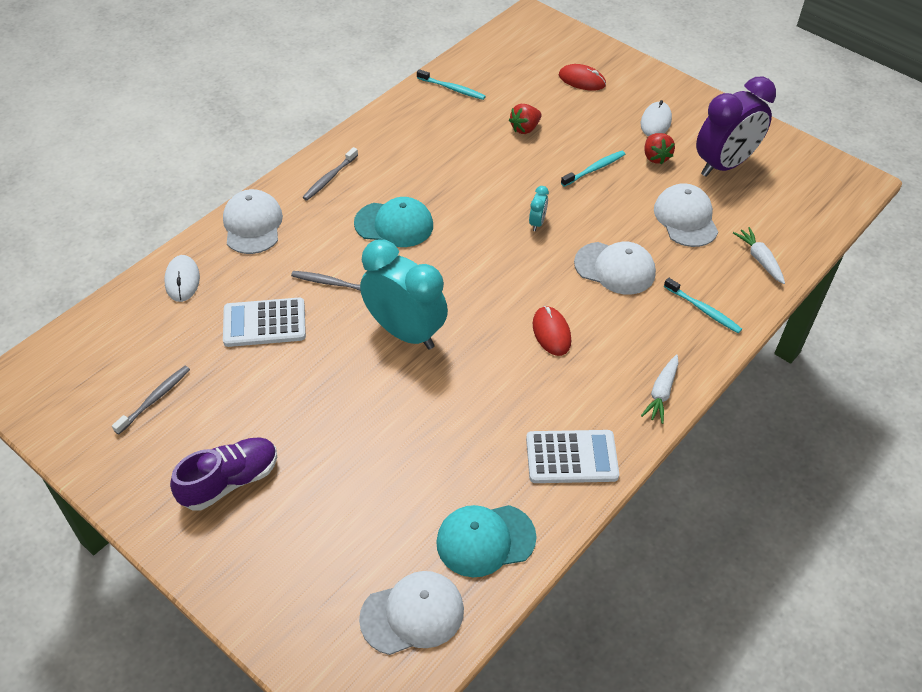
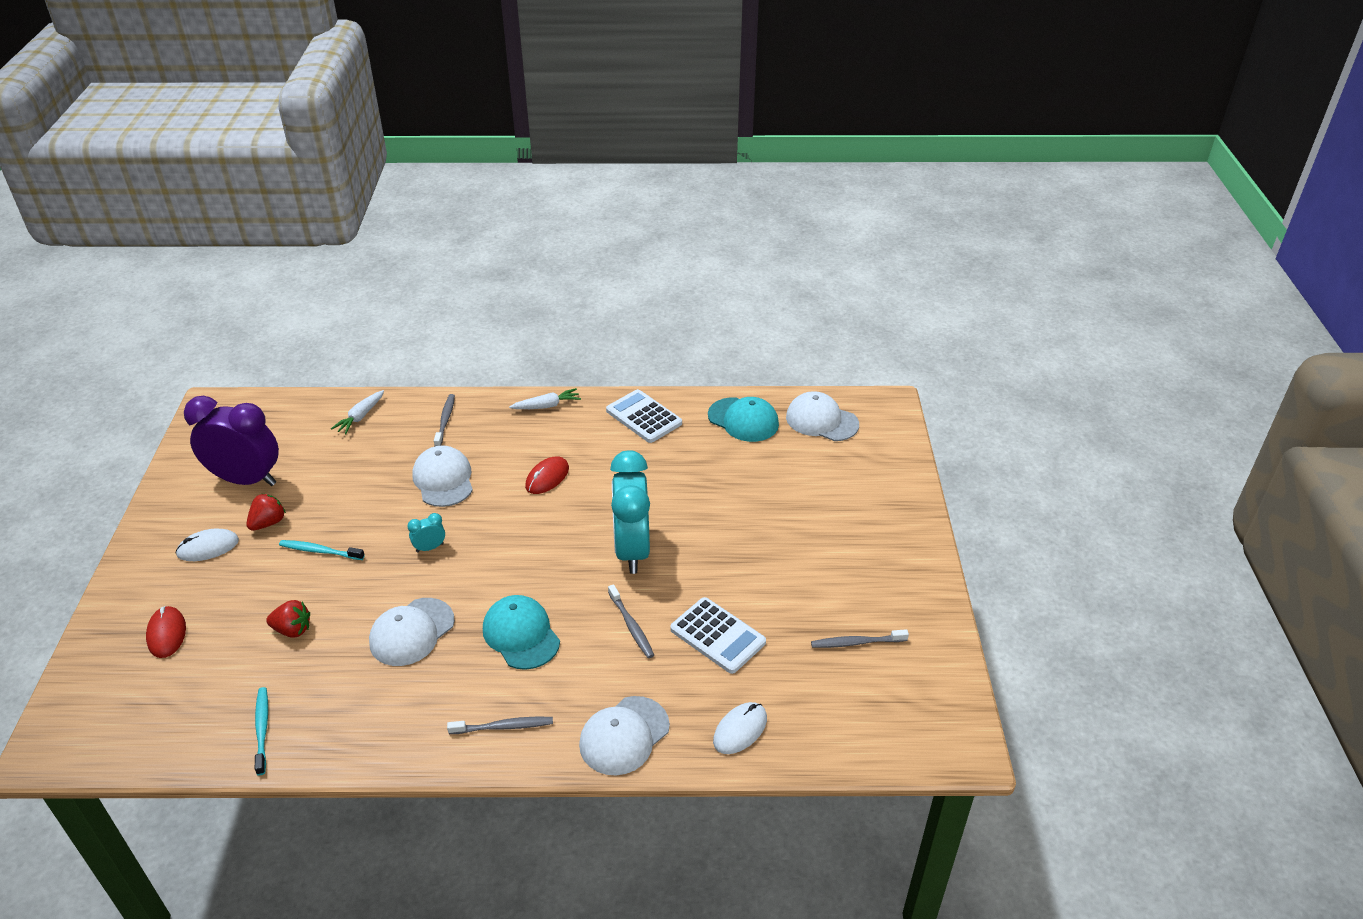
camera: 130 degrees left, 10 degrees down
(230, 481) = (855, 550): purple shoe -> none
(685, 218) = (343, 470): white cap -> white cap (412, 632)
(703, 310) = (445, 420): turquoise toothbrush -> grey toothbrush

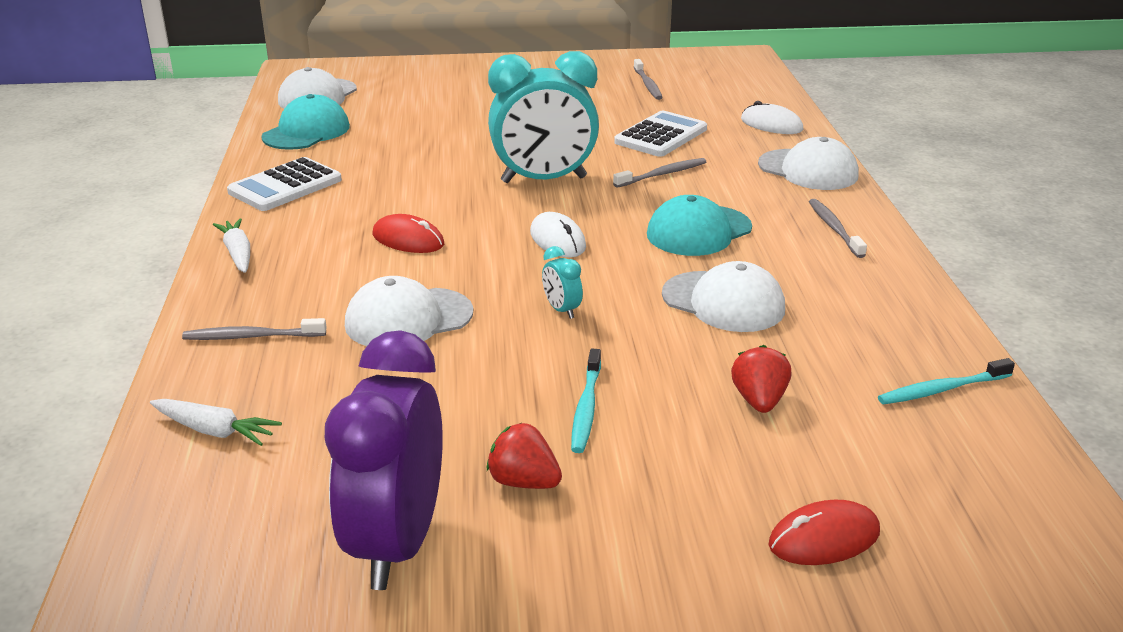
camera: 95 degrees left, 10 degrees down
(208, 547) = (600, 546): white mouse -> white mouse (558, 240)

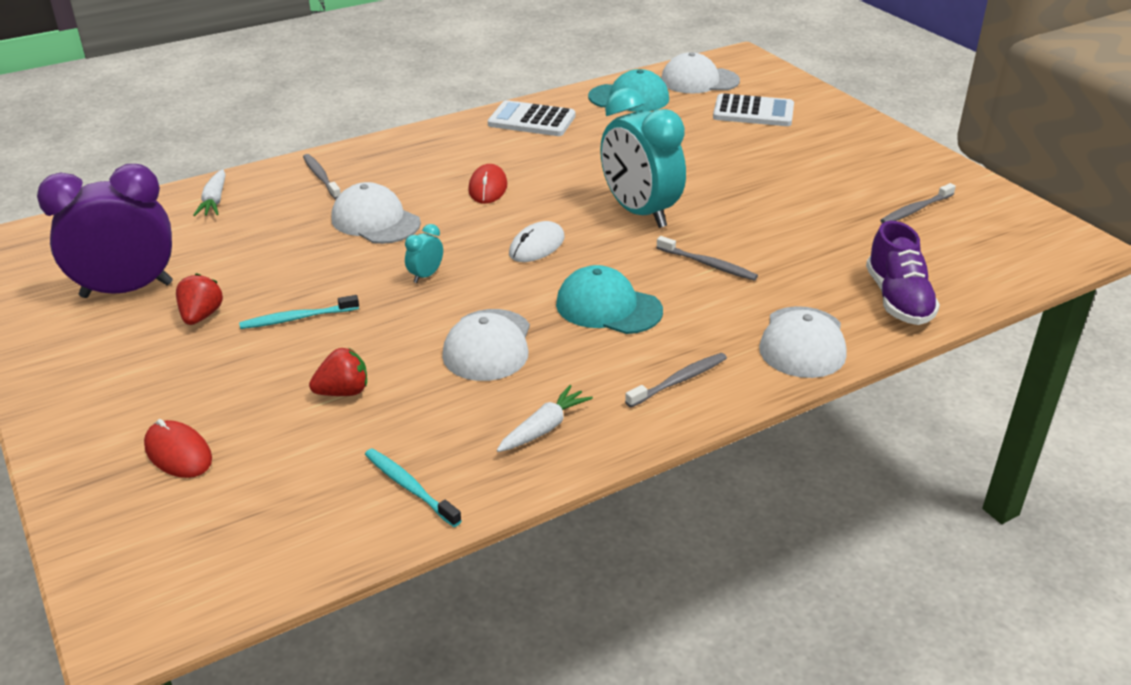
camera: 65 degrees right, 5 degrees up
(238, 253) = (421, 138): white carrot -> white carrot (544, 428)
(661, 136) = (795, 245): white calculator -> white calculator (753, 112)
(771, 124) = (898, 300): white mouse -> purple shoe

